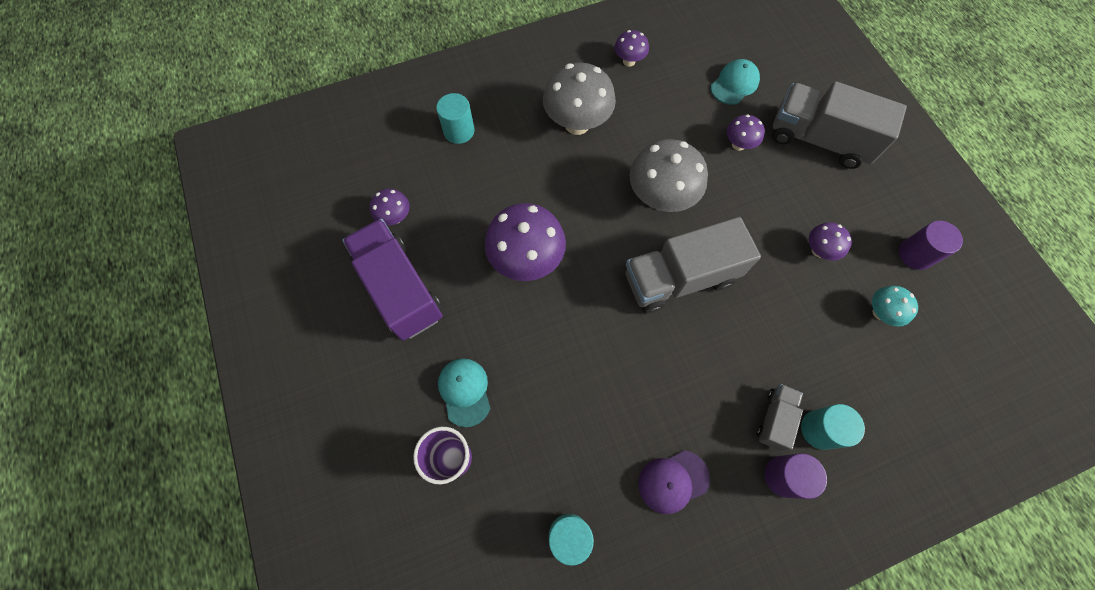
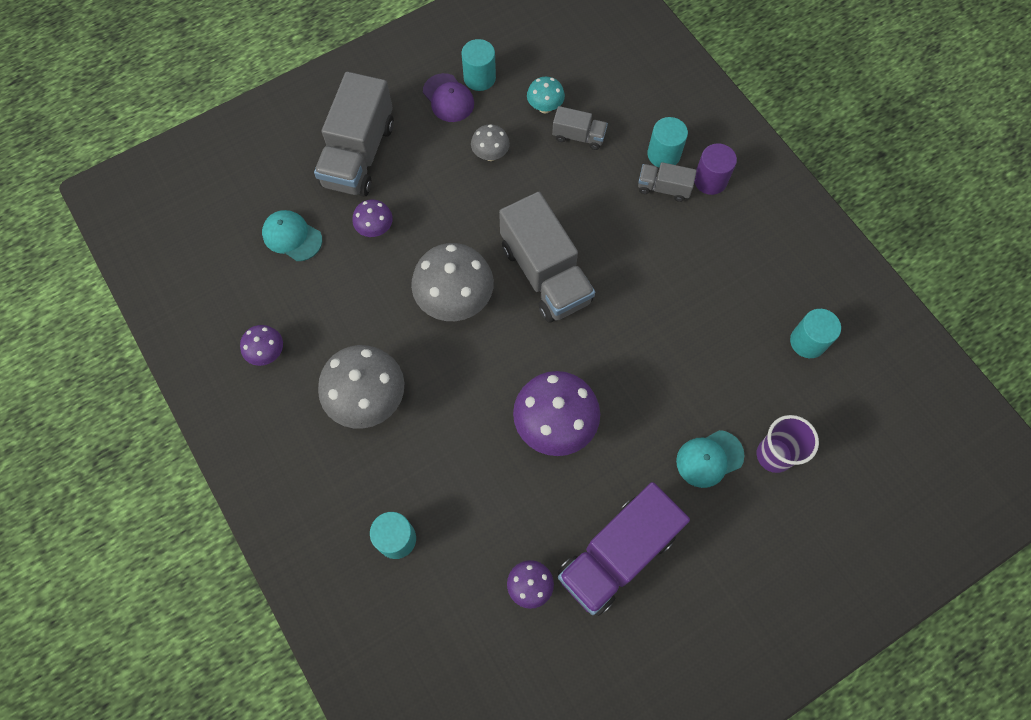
camera: 100 degrees left, 0 degrees up
(673, 481) = (739, 264): purple cap -> purple cap (448, 98)
(818, 250) = (490, 155): purple mushroom -> grey mushroom
(842, 340) = (578, 136): none -> grey truck
(915, 254) = (479, 78): purple cylinder -> turquoise cylinder

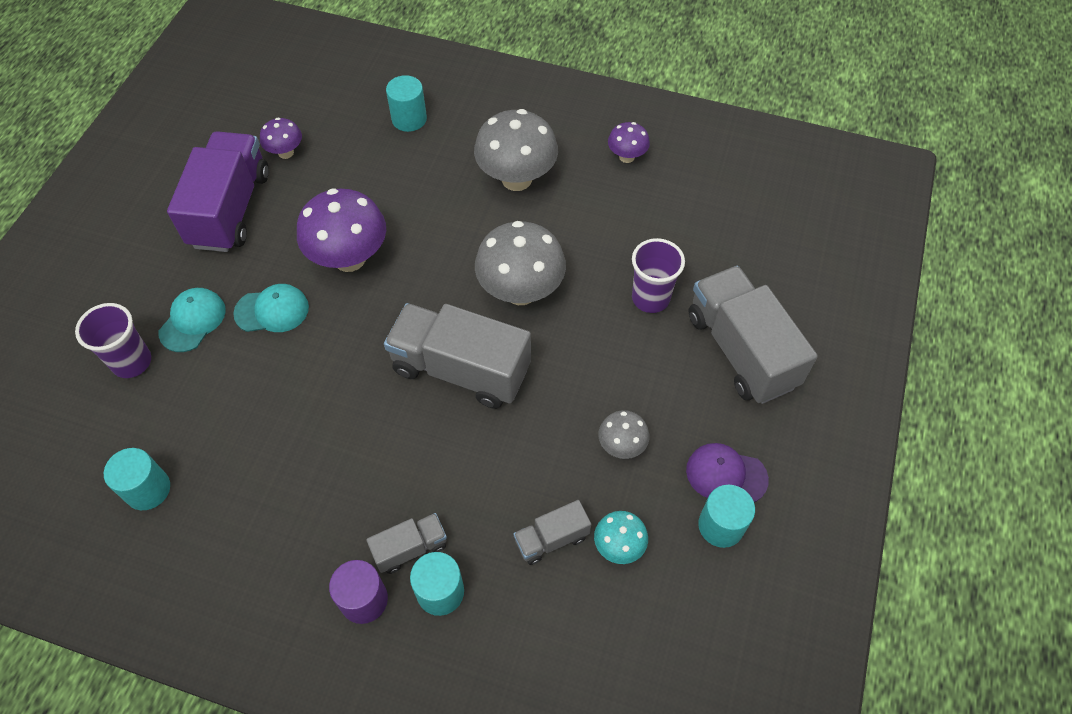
camera: 140 degrees right, 10 degrees down
(292, 236) = (710, 243): turquoise cap -> turquoise cap (272, 310)
(375, 229) = (650, 298): purple mushroom -> purple cup

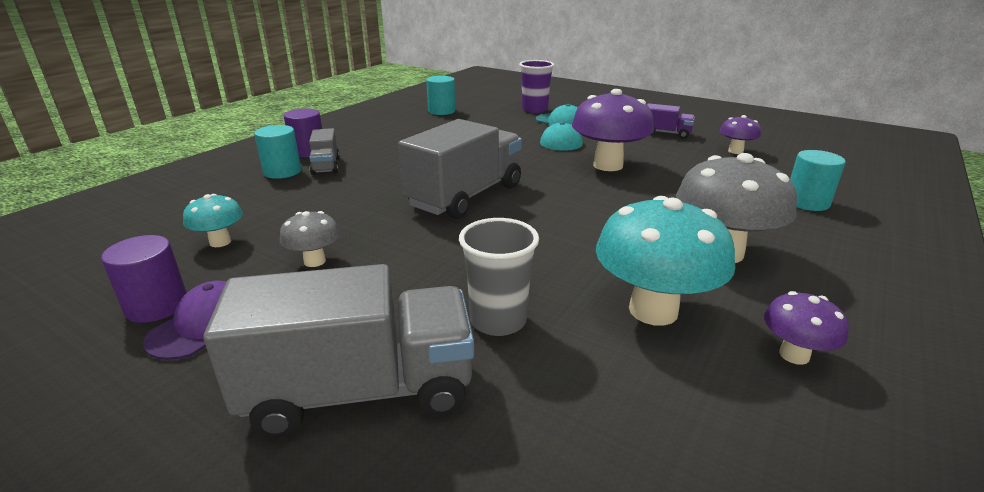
camera: 105 degrees right, 30 degrees down
(230, 209) = (666, 133): purple truck -> purple truck, size x0.49
(521, 291) = (544, 233): grey mushroom -> none
(551, 539) = (267, 213): grey truck -> none
(607, 218) = (653, 310): none -> turquoise mushroom
(650, 298) = (498, 320): purple cup -> grey cup
(721, 525) = (157, 306): turquoise cylinder -> purple cylinder

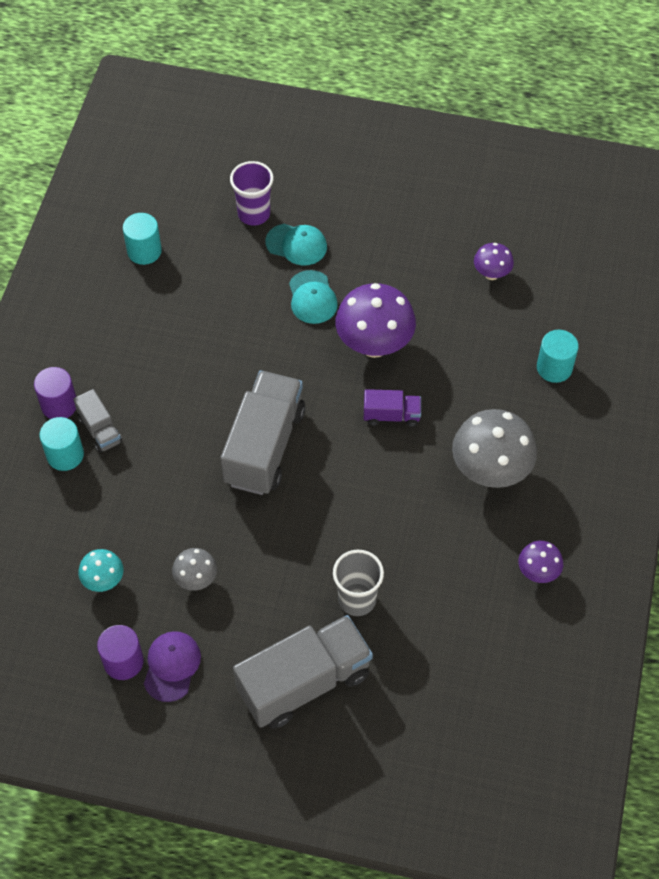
camera: 20 degrees left, 30 degrees up
(653, 310) = (451, 557): turquoise mushroom -> none
(666, 133) = (417, 245): purple truck -> purple truck (391, 415)

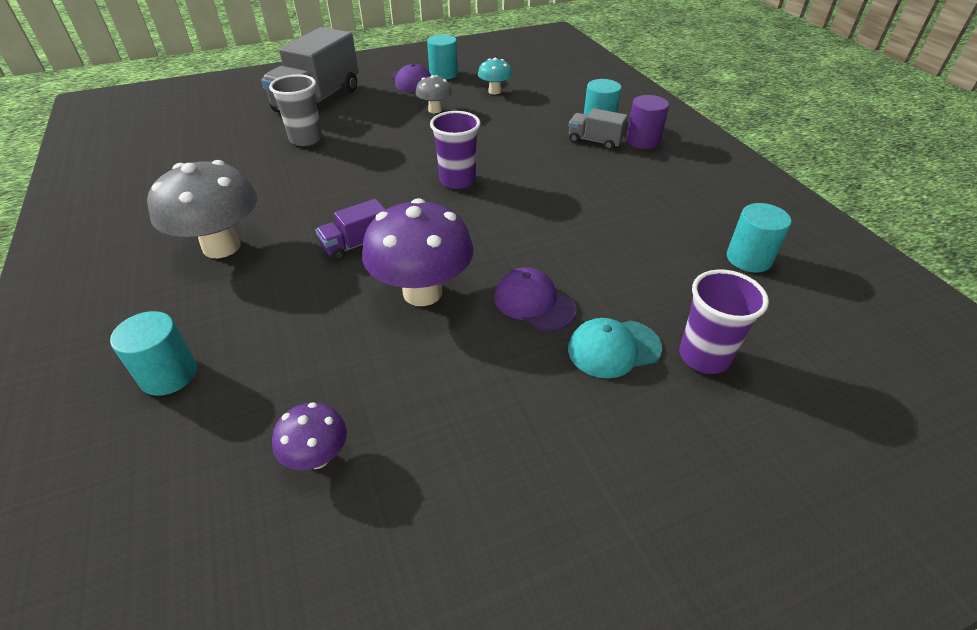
camera: 145 degrees right, 15 degrees down
(123, 661) = (443, 74): purple cylinder -> turquoise cylinder
(264, 446) = (457, 180): grey truck -> purple cup
(312, 297) = (534, 303): turquoise cap -> purple cap
(538, 572) = (144, 202): purple mushroom -> none

